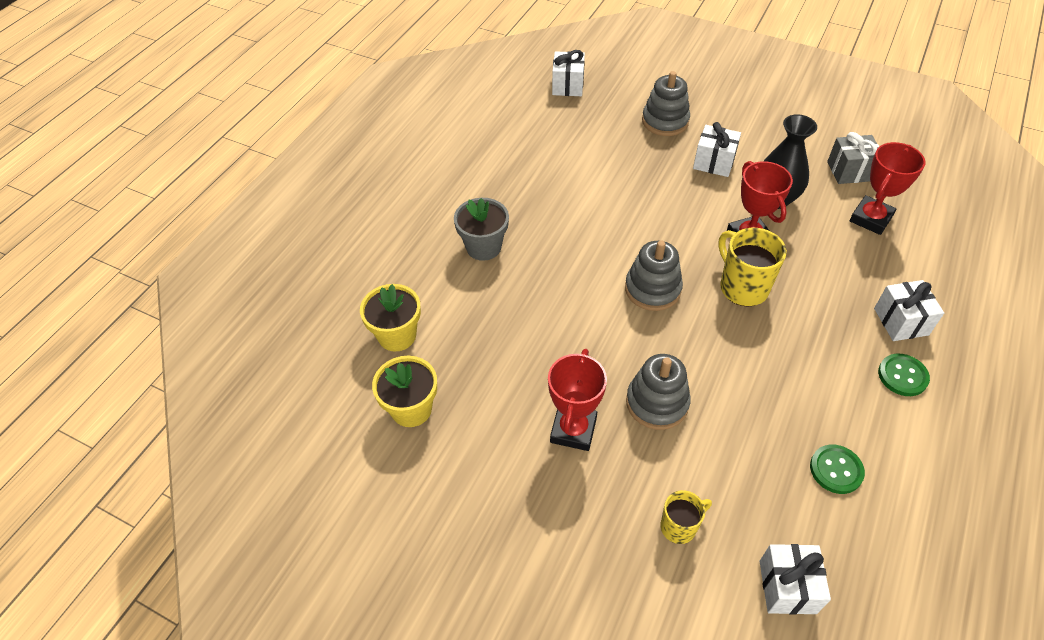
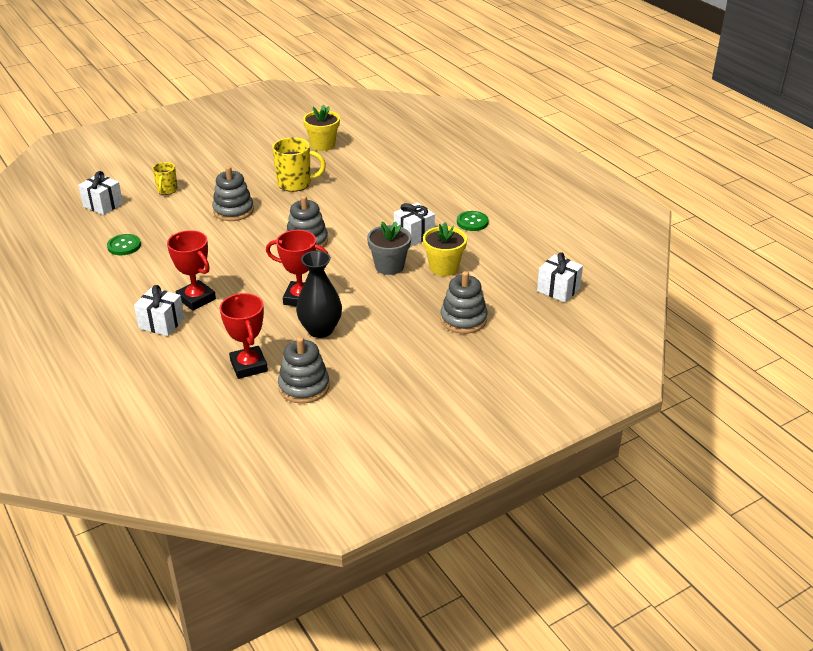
camera: 120 degrees right, 15 degrees down
(397, 335) = (375, 153): yellow flower pot -> yellow flower pot (444, 267)
(483, 247) = (411, 196): grey flower pot -> grey flower pot (389, 266)
(573, 430) = (252, 182): red trophy -> red trophy (196, 299)
(714, 162) = (390, 320): white gift -> white gift (414, 235)
(742, 287) = (266, 275): yellow mug -> yellow mug (295, 184)
(850, 171) = (304, 387): grey gift -> grey stacking toy
(902, 376) = (132, 300): green button -> green button (472, 222)

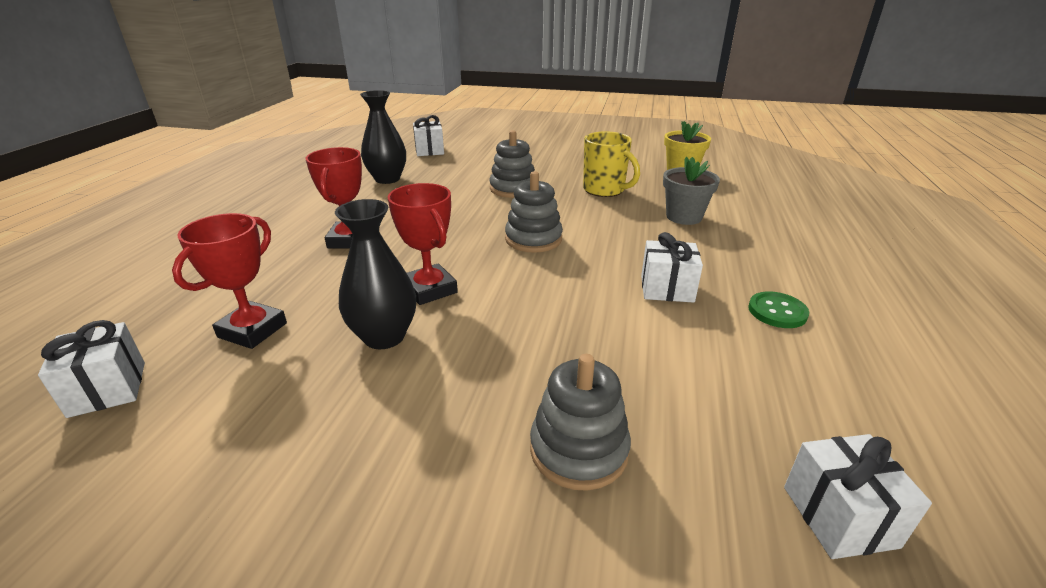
camera: 45 degrees right, 5 degrees down
(124, 246) = (387, 179): green button -> black vase
(161, 323) = (286, 245): white gift -> white gift (107, 389)
(167, 190) = (490, 157): yellow mug -> none
(304, 387) = (238, 397): grey stacking toy -> none
(389, 266) = (582, 308): grey flower pot -> grey flower pot (684, 217)
(444, 267) = (655, 349): yellow flower pot -> none

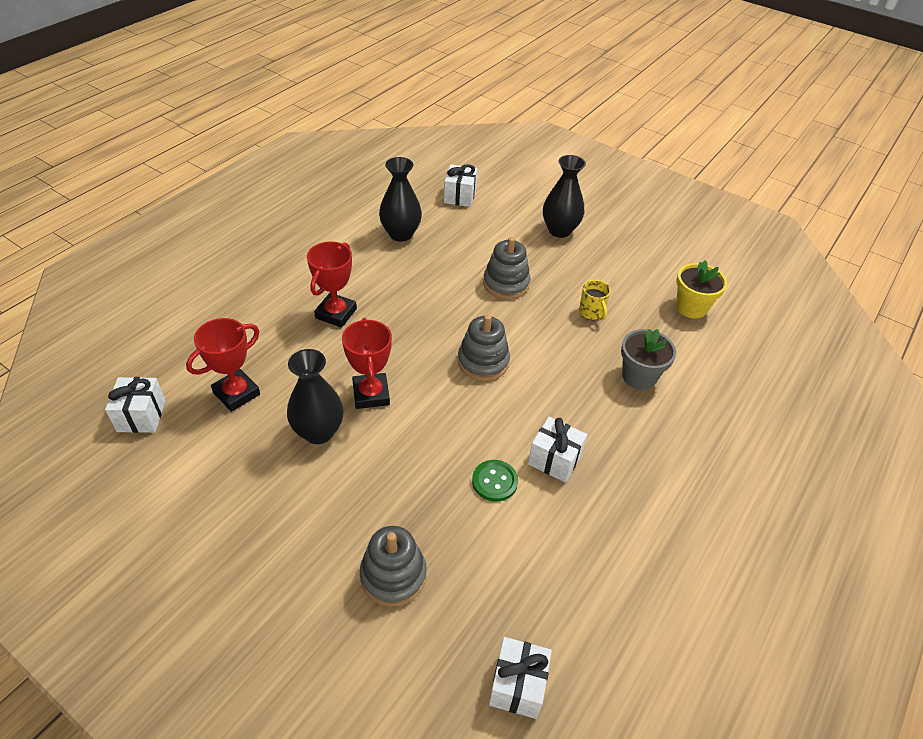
camera: 20 degrees right, 15 degrees up
(534, 153) = (559, 230): none -> black vase
(605, 190) = (591, 313): yellow mug -> yellow mug, size x0.60
(777, 311) = (625, 517): green button -> green button (494, 481)

